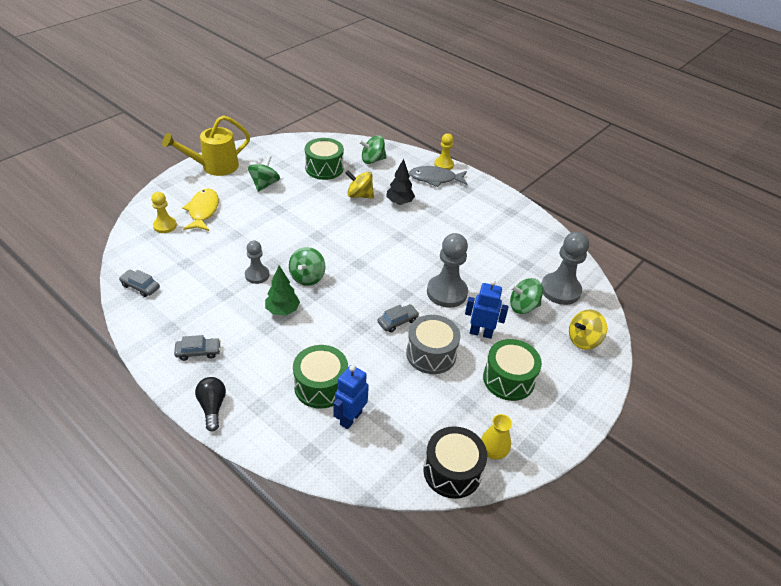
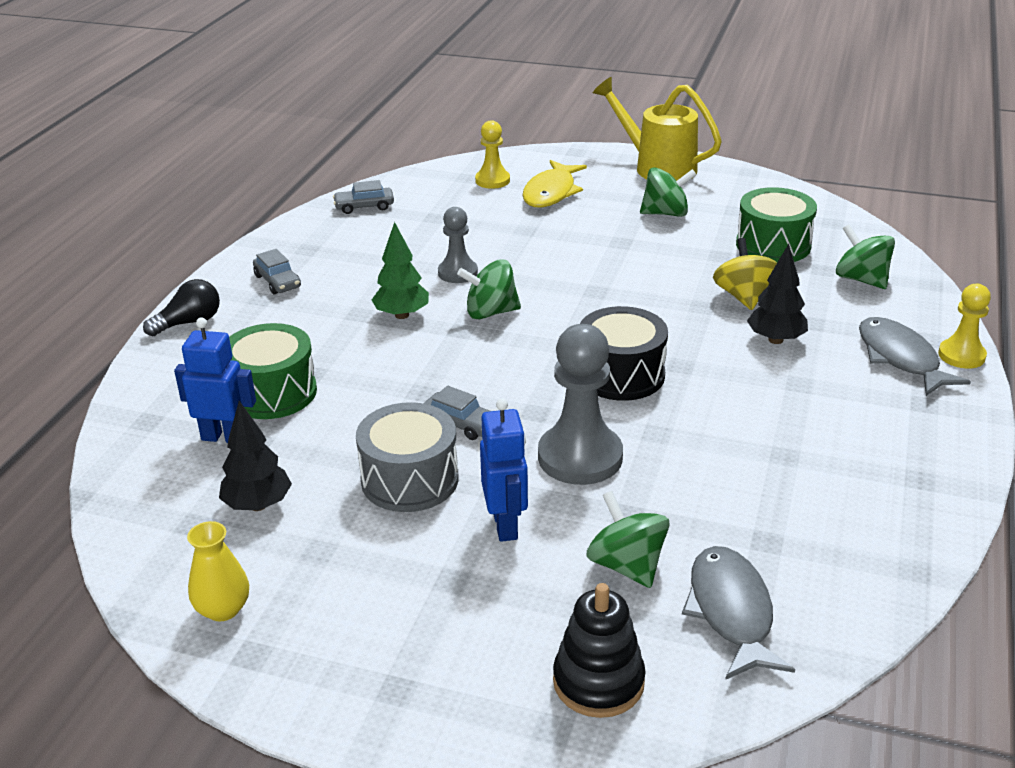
camera: 70 degrees right, 10 degrees down
(140, 286) = (364, 206): grey car -> grey car turned 105 degrees counterclockwise
(203, 211) = (551, 193): yellow fish -> yellow fish turned 135 degrees clockwise
(419, 418) = (258, 505): none -> black tree
(452, 471) = (161, 570): black drum -> black drum (621, 375)
(508, 379) = (408, 590): green drum -> none
(560, 290) = (731, 612): grey pawn -> grey fish
(583, 340) = (598, 682): yellow spinning top -> black stacking toy

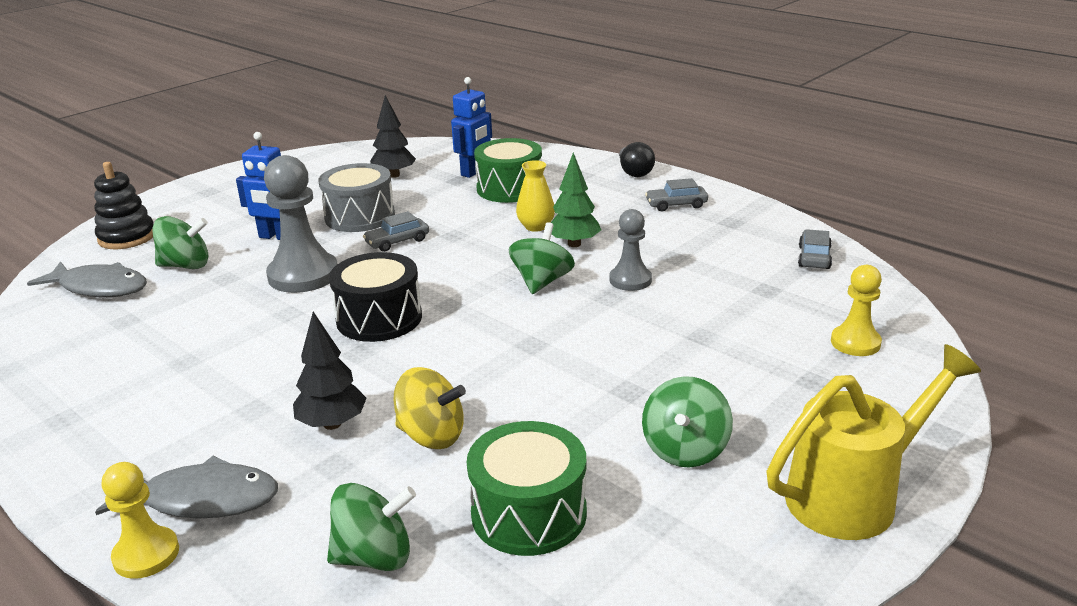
camera: 115 degrees right, 5 degrees down
(223, 609) = (322, 161): yellow vase -> yellow vase (536, 226)
(551, 193) = (798, 376): yellow fish -> none

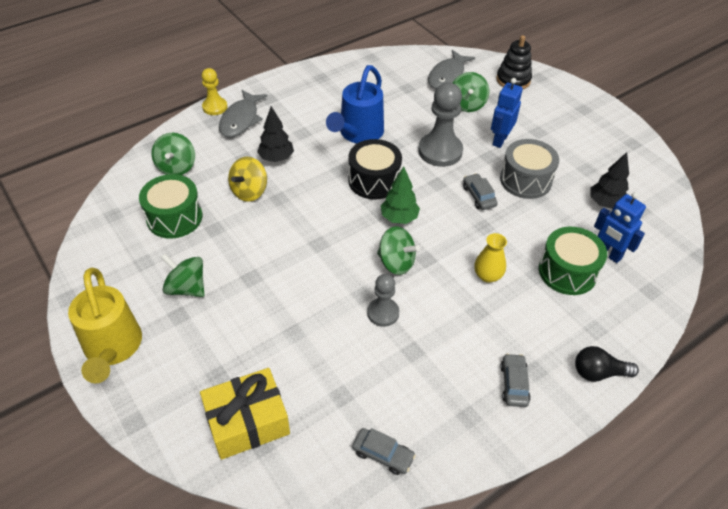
camera: 100 degrees right, 20 degrees up
(258, 349) = (358, 134): none -> blue watering can
(574, 244) = (451, 293): green tree -> green tree (399, 218)
(855, 343) = (247, 422): yellow pawn -> yellow gift

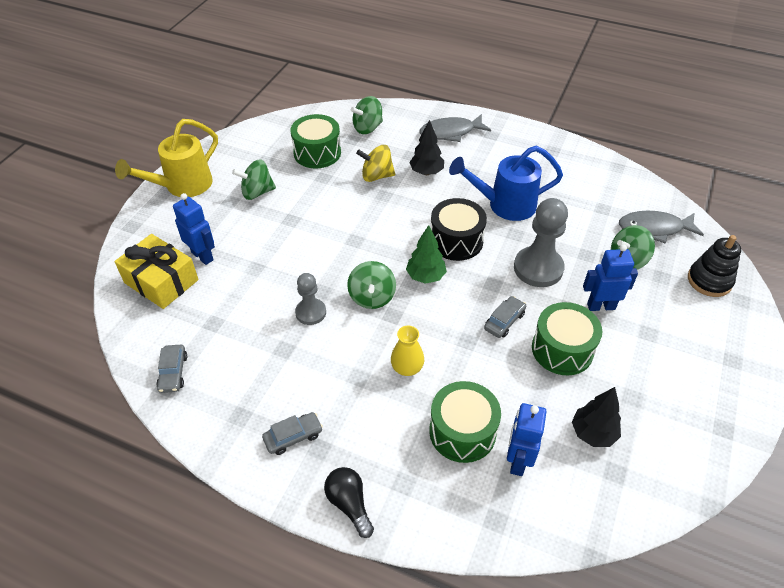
camera: 60 degrees right, 0 degrees up
(186, 288) = (257, 192): green spinning top -> green spinning top turned 105 degrees counterclockwise
(215, 107) = (450, 113): yellow pawn -> none
(240, 370) = (202, 256): none -> blue robot
(525, 180) = (562, 349): grey drum -> green drum

